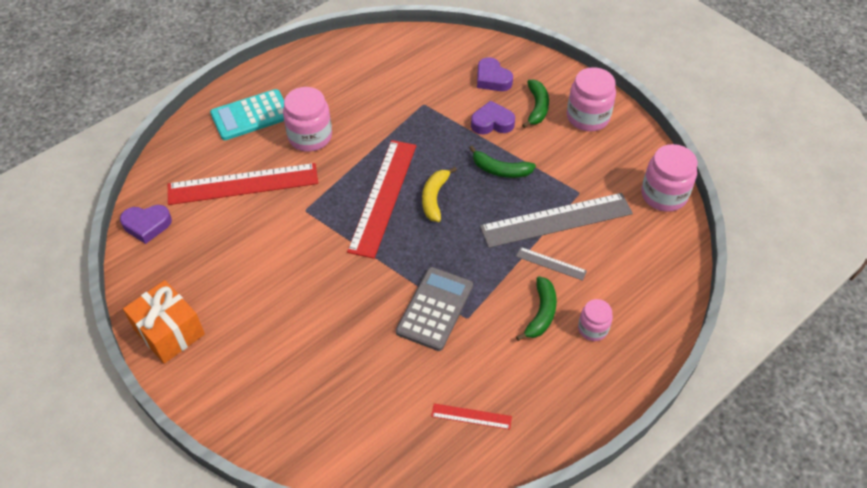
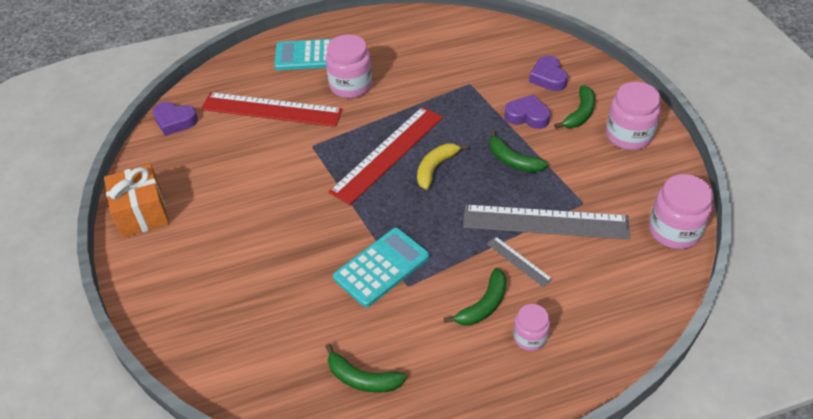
camera: 25 degrees right, 5 degrees down
(435, 309) = (381, 267): grey calculator -> turquoise calculator
(471, 416) = (362, 379): red ruler -> green banana

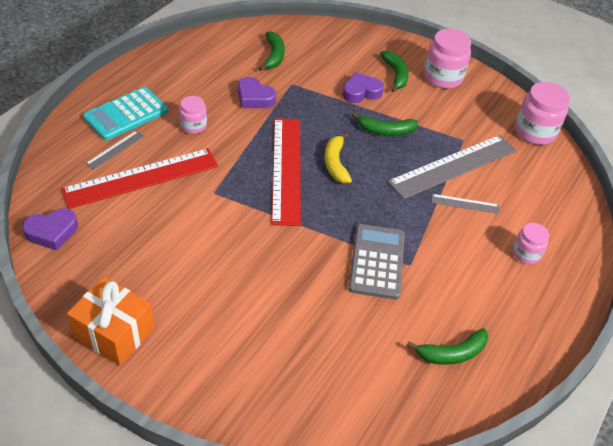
camera: 45 degrees left, 0 degrees up
(275, 80) = (115, 150): none -> grey ruler
(351, 86) = (193, 126): pink jar -> pink jar, size x0.59
(381, 267) = (377, 261): turquoise calculator -> grey calculator
(483, 305) = (475, 248): green banana -> green banana (274, 55)
(548, 78) = (346, 56): purple heart -> purple heart (254, 98)

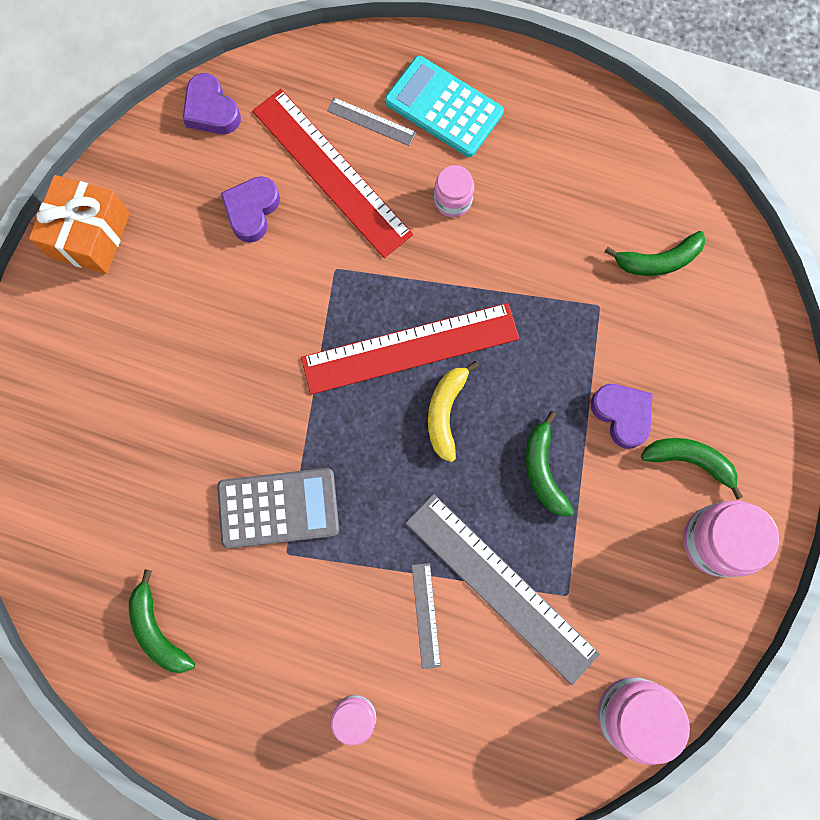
camera: 80 degrees right, 30 degrees up
(254, 98) = (545, 262): purple heart -> purple heart (252, 211)
(335, 163) = (445, 412): yellow banana -> yellow banana turned 60 degrees counterclockwise
(395, 74) = (690, 460): green banana -> green banana turned 135 degrees counterclockwise

